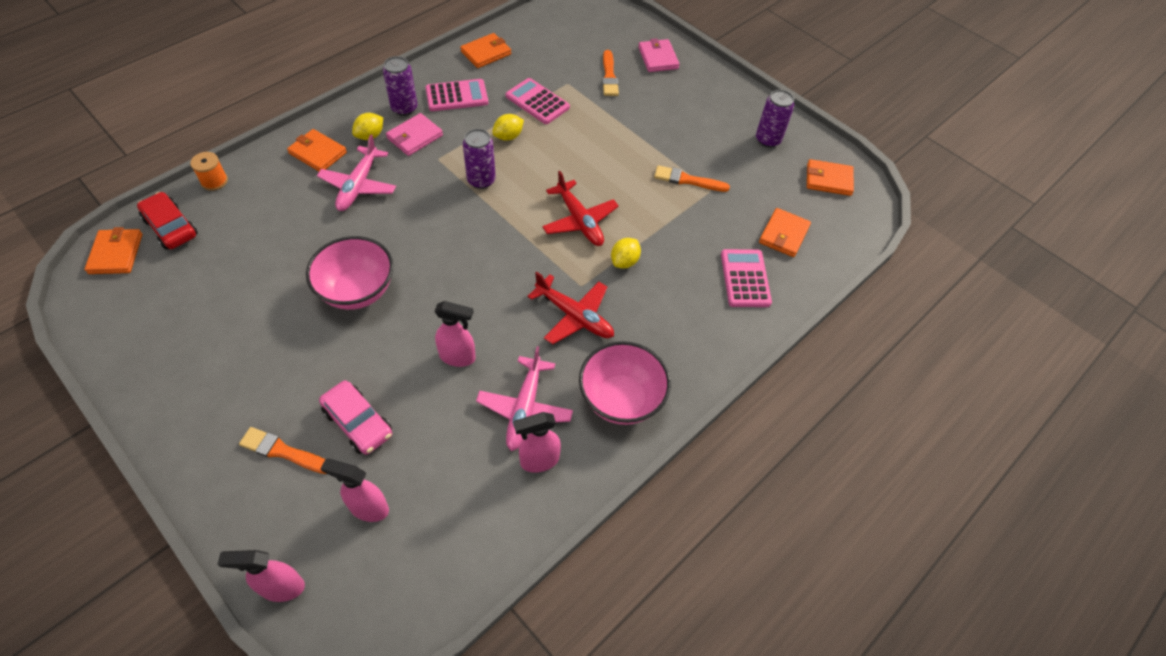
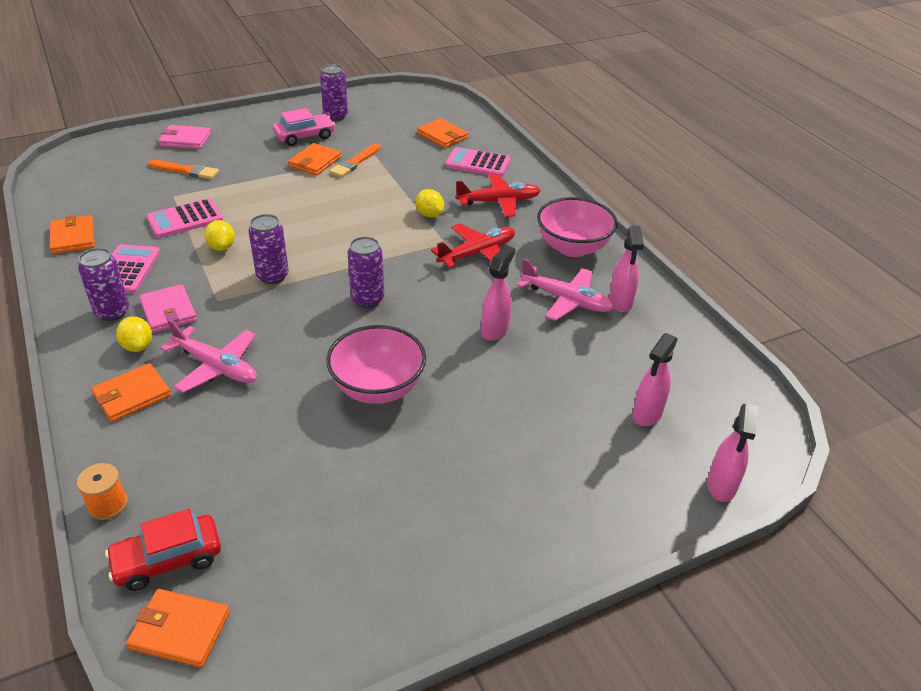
camera: 70 degrees left, 15 degrees down
(283, 451) = (568, 471): orange brush -> none
(358, 423) = (549, 409): pink car -> pink car (305, 136)
(471, 251) = (367, 299): none -> purple can
(579, 220) = (366, 227): red plane -> red plane (498, 202)
(828, 180) = (397, 103): orange wallet -> orange wallet (315, 162)

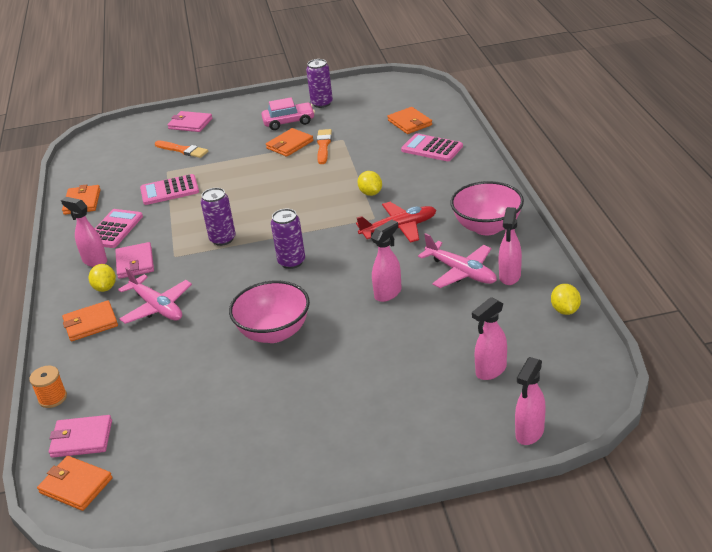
camera: 20 degrees right, 5 degrees down
(112, 312) = (94, 261): purple can -> pink spray bottle
(168, 559) = (81, 439): red car -> pink wallet
(222, 247) = (191, 214): yellow lemon -> yellow lemon (565, 310)
(355, 162) = (323, 146): orange brush -> orange brush turned 135 degrees clockwise
(498, 202) = (436, 184): red plane -> none

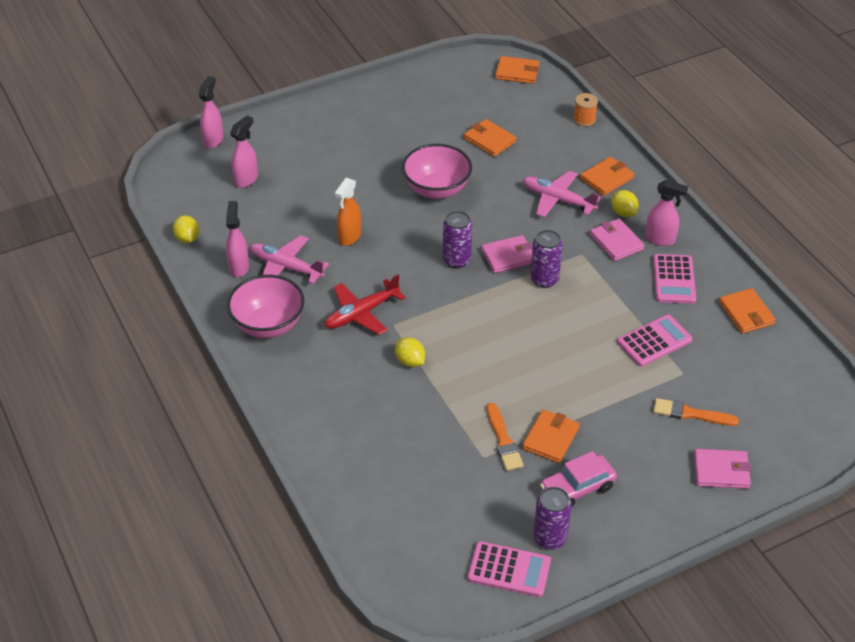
camera: 160 degrees right, 10 degrees up
(81, 439) = (537, 97): pink wallet -> pink wallet (508, 256)
(388, 293) = (349, 237): pink spray bottle -> orange spray bottle
(410, 123) = (401, 501): orange wallet -> orange wallet (489, 140)
(432, 148) = (357, 448): pink calculator -> pink calculator (509, 570)

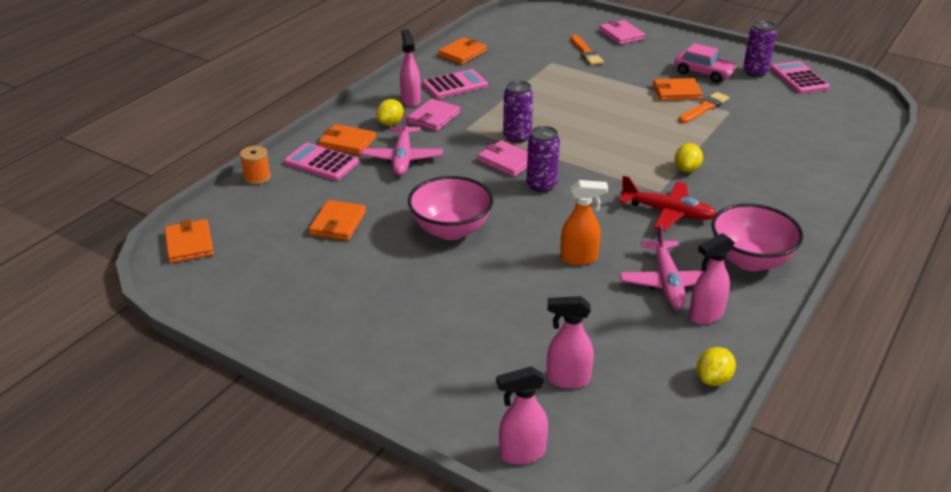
camera: 120 degrees left, 10 degrees down
(654, 341) = (532, 78): pink calculator -> pink calculator (321, 163)

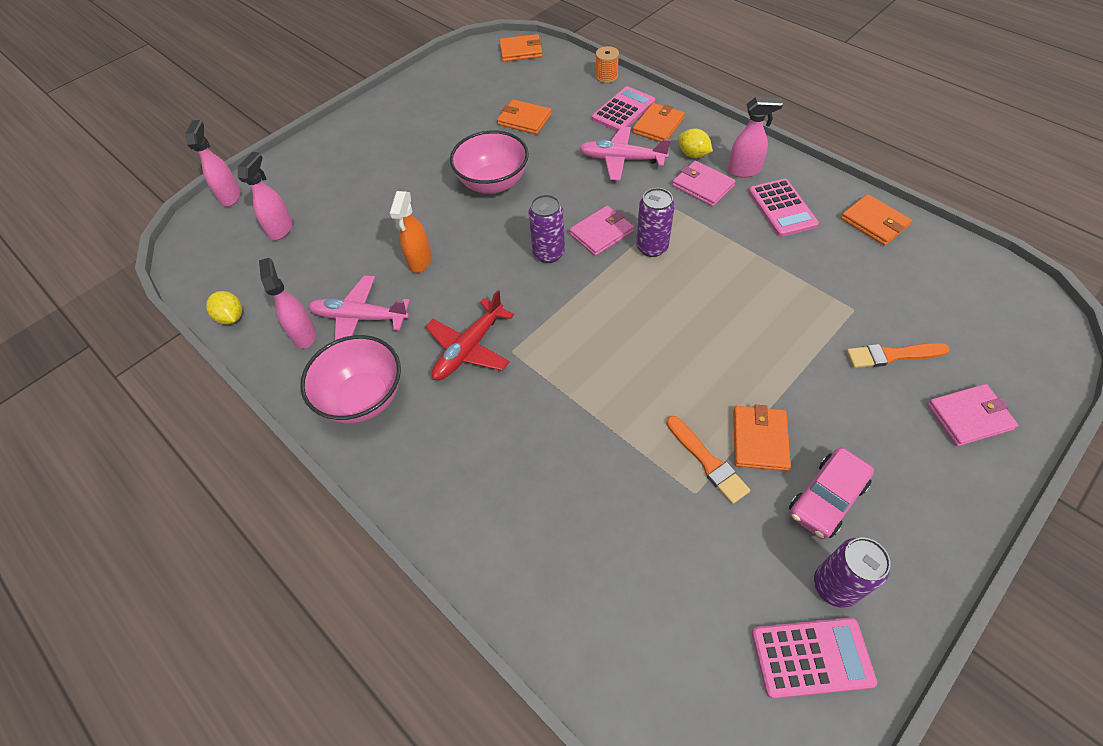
camera: 105 degrees right, 20 degrees up
(687, 169) = (550, 391): yellow lemon -> none

